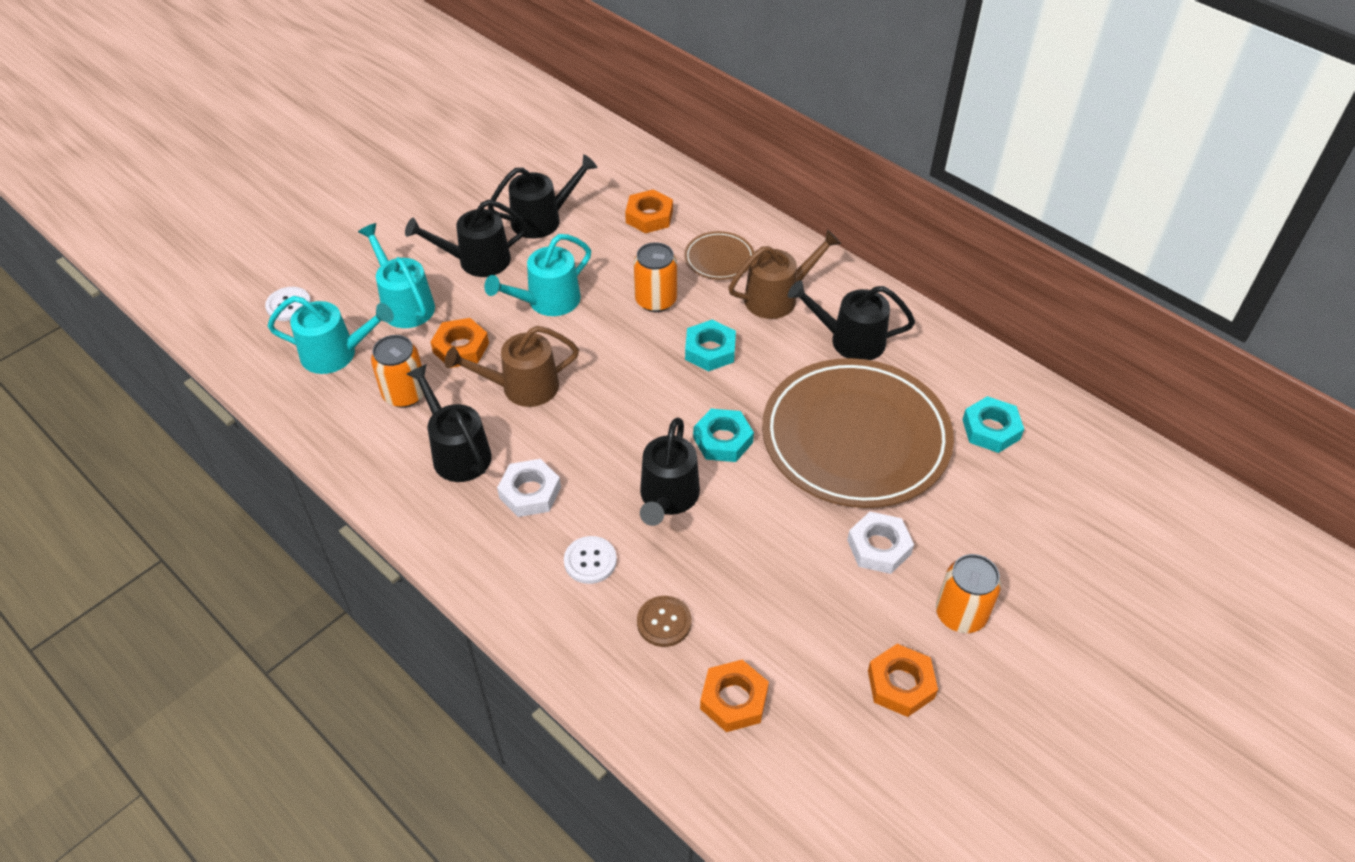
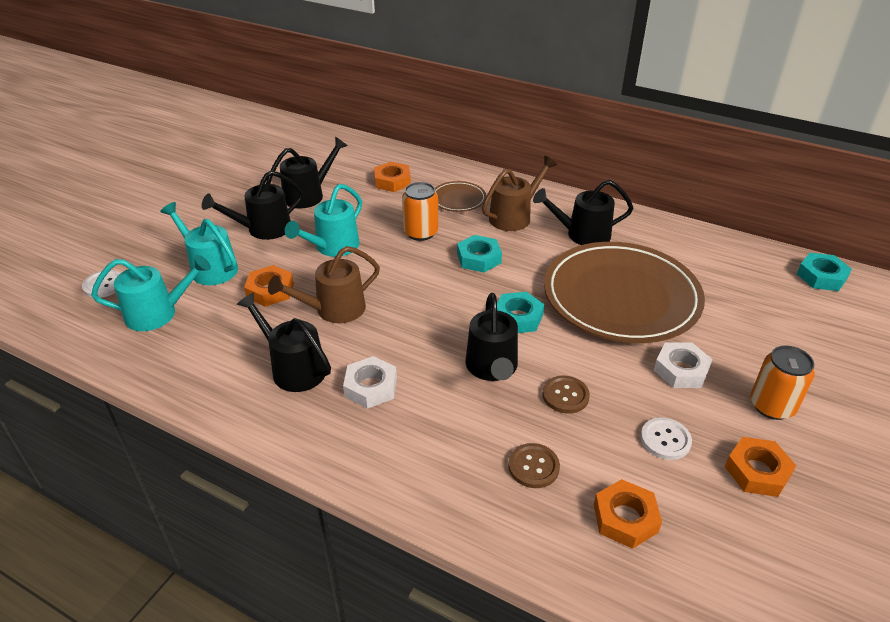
camera: 15 degrees left, 10 degrees down
(405, 394) = (230, 332): orange can -> none
(590, 561) = (446, 430): white button -> white button (665, 440)
(733, 549) = (565, 395): none -> brown button
(991, 429) = (717, 273): turquoise nut -> turquoise nut (821, 276)

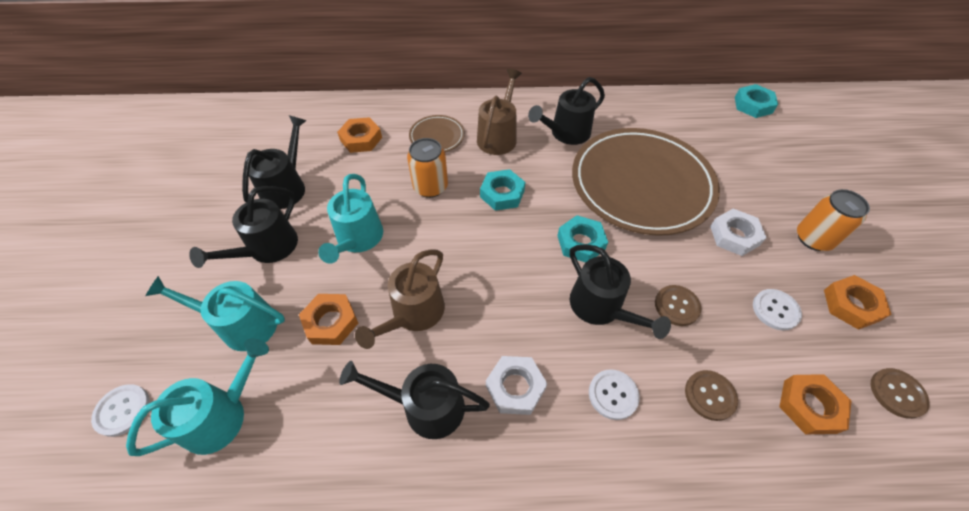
camera: 30 degrees left, 15 degrees up
(446, 427) = (613, 395): none -> white button
(733, 554) = (897, 393): none -> brown button

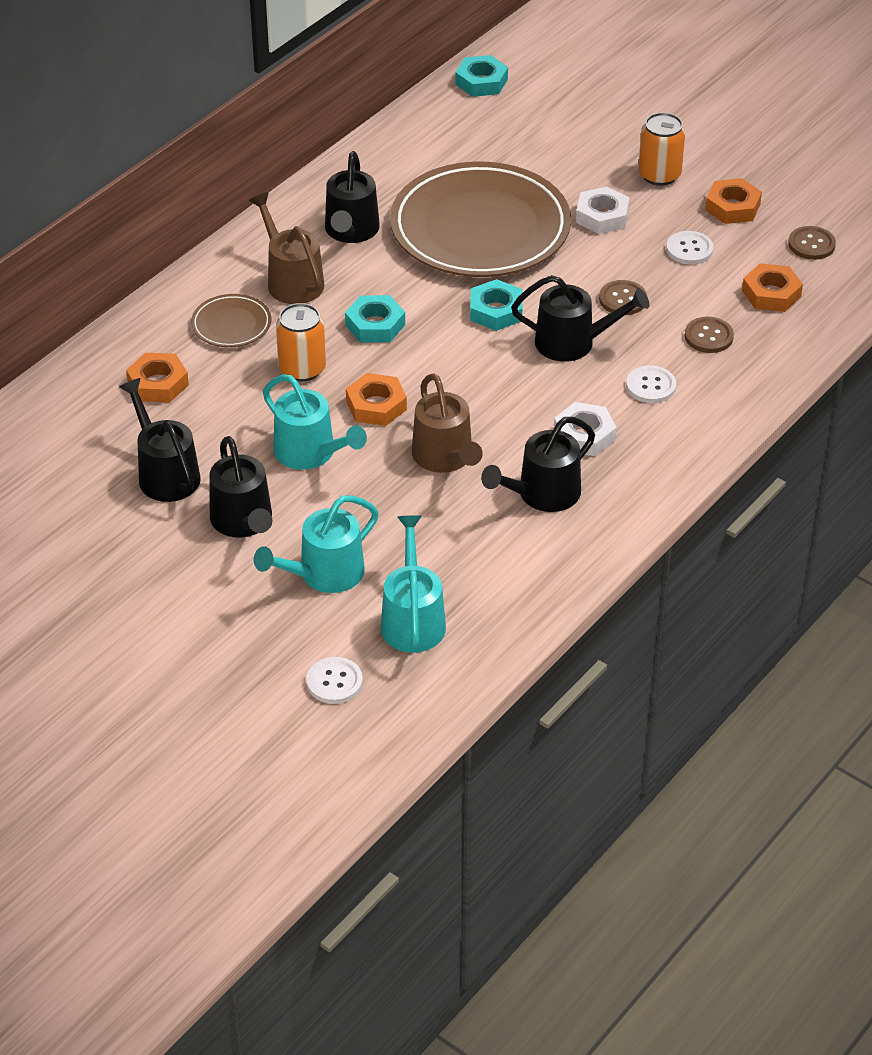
camera: 50 degrees left, 10 degrees down
(331, 322) = (391, 514): orange nut -> orange nut (376, 405)

